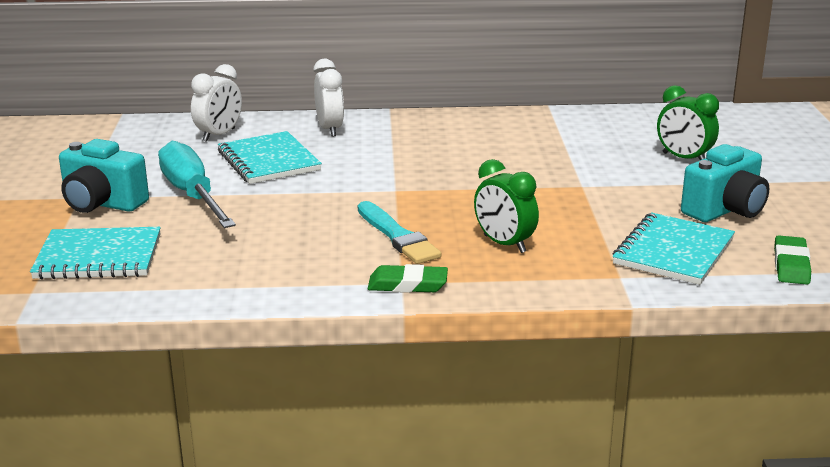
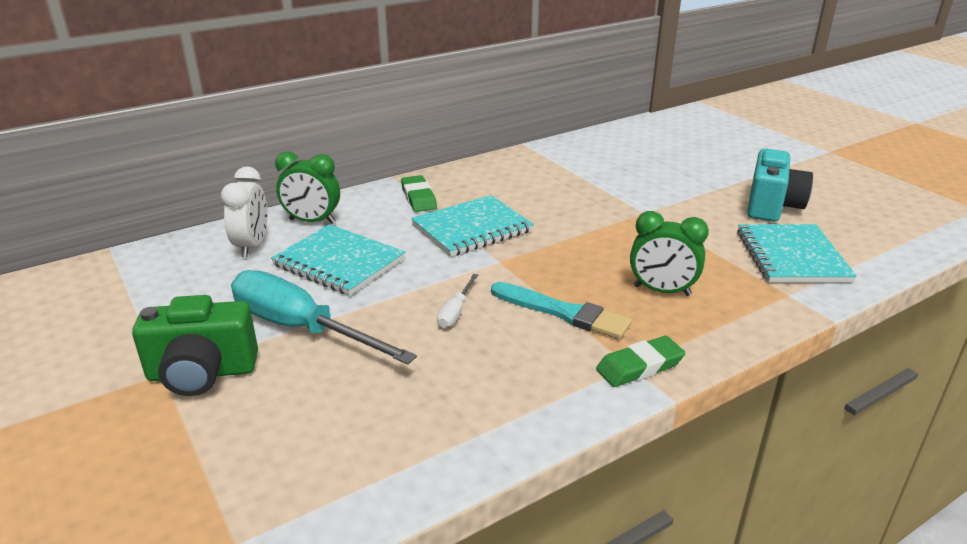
camera: 30 degrees left, 5 degrees up
(98, 257) = (274, 453): turquoise notebook -> turquoise notebook (472, 228)
(102, 204) = (202, 373): turquoise camera -> green camera
(314, 214) = (455, 311): none -> white screwdriver
(330, 129) = (361, 211): white clock -> none
(684, 158) = (683, 167): green clock -> green clock (312, 221)
(791, 265) = (879, 243): green eraser -> green eraser (418, 197)

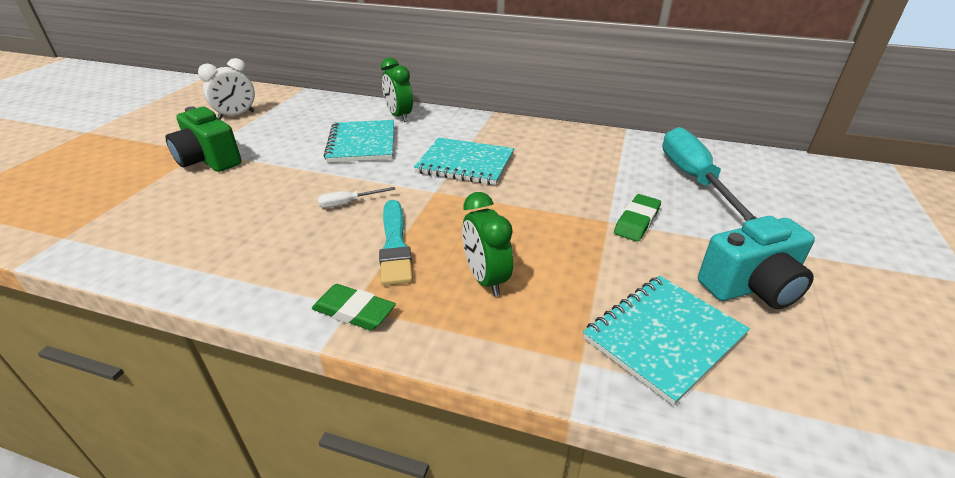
camera: 50 degrees right, 5 degrees up
(252, 246) = (349, 115): white clock -> white clock (236, 115)
(301, 328) = (277, 165): turquoise screwdriver -> turquoise screwdriver (694, 179)
(418, 197) = (478, 130): green eraser -> green eraser (637, 221)

